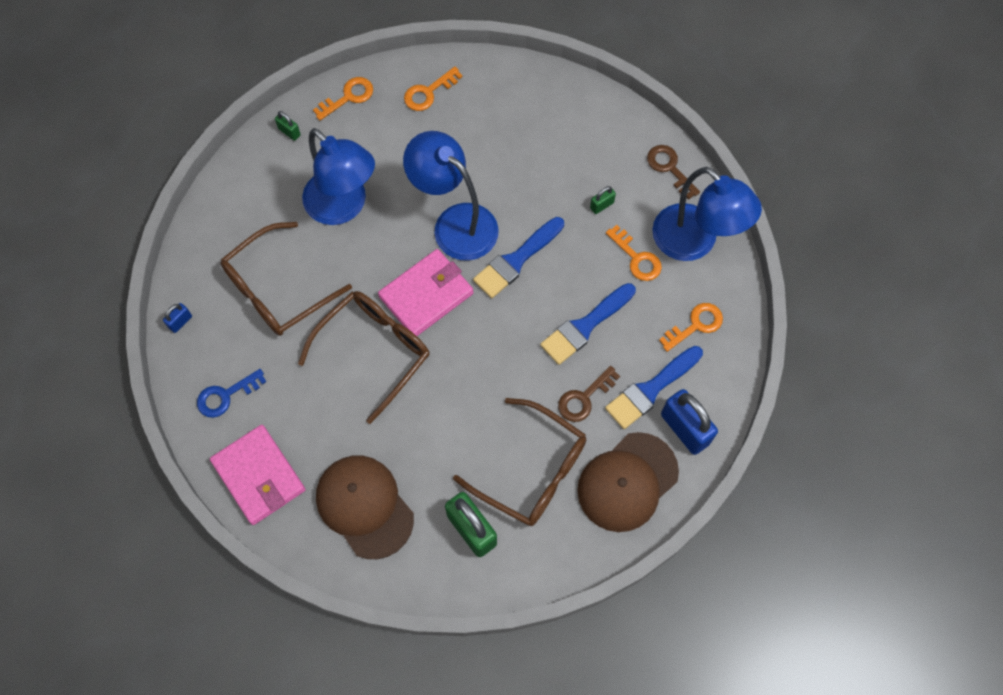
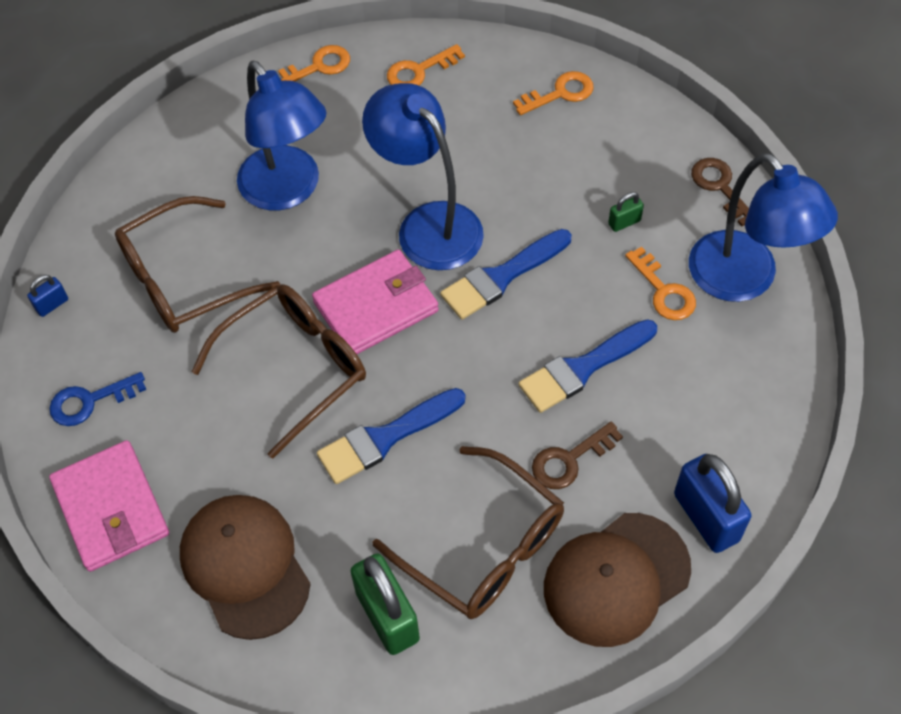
camera: 10 degrees right, 10 degrees down
(289, 132) = (236, 99): green padlock -> none
(650, 389) = (663, 460): blue brush -> blue brush (385, 438)
(695, 325) = (735, 383): orange key -> orange key (560, 93)

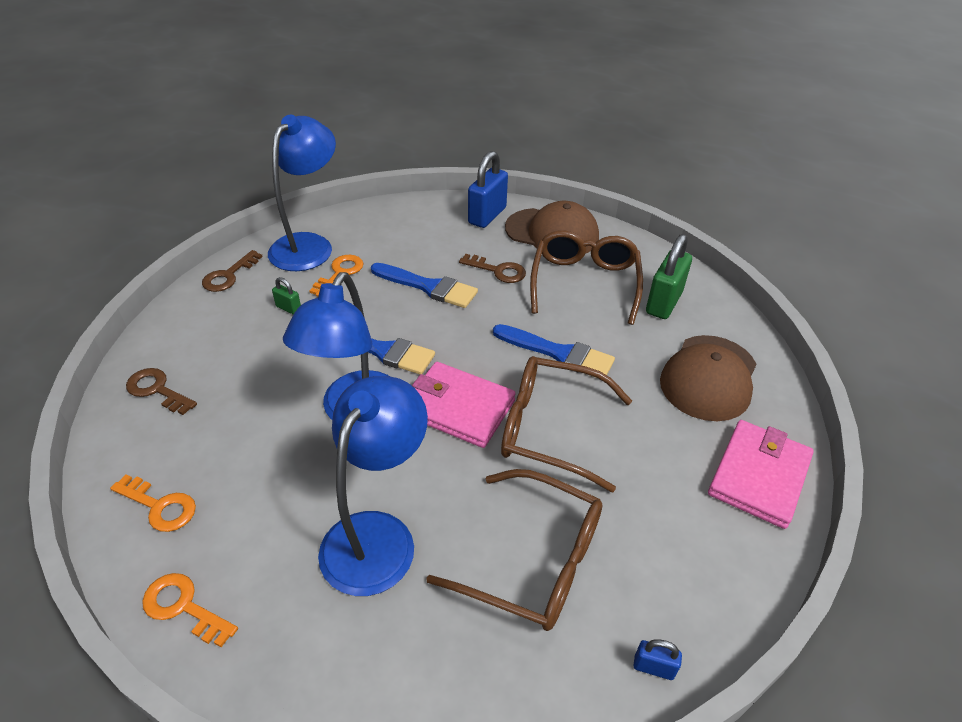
camera: 125 degrees left, 15 degrees down
(90, 401) = (704, 554): blue key -> none
(560, 93) = (157, 390): orange key -> brown key

